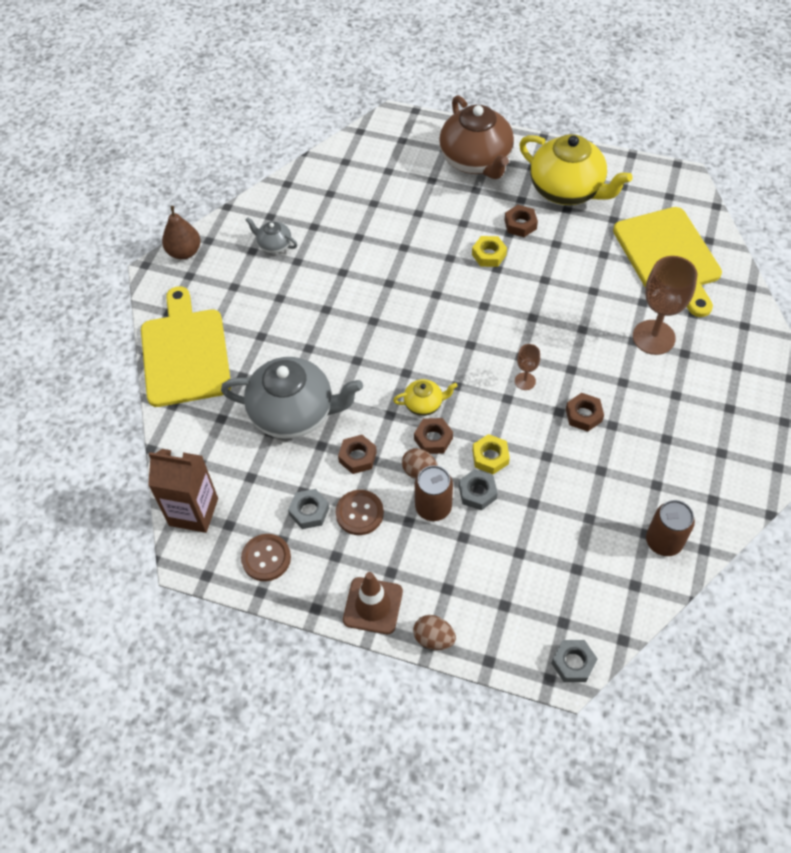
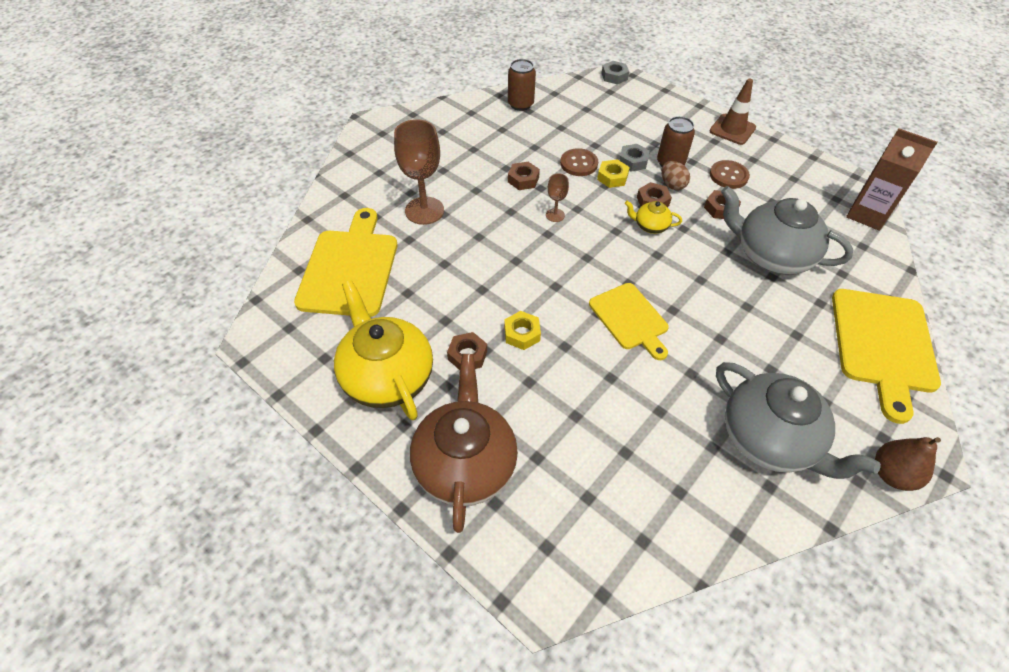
camera: 160 degrees left, 5 degrees down
(266, 558) = (807, 172): brown button -> brown button (579, 163)
(274, 245) = (769, 439): grey teapot -> grey teapot, size x2.21
(309, 511) = (769, 188): grey nut -> none
(407, 299) = (630, 319): none -> yellow cutting board
(434, 638) = (696, 106): brown egg -> none

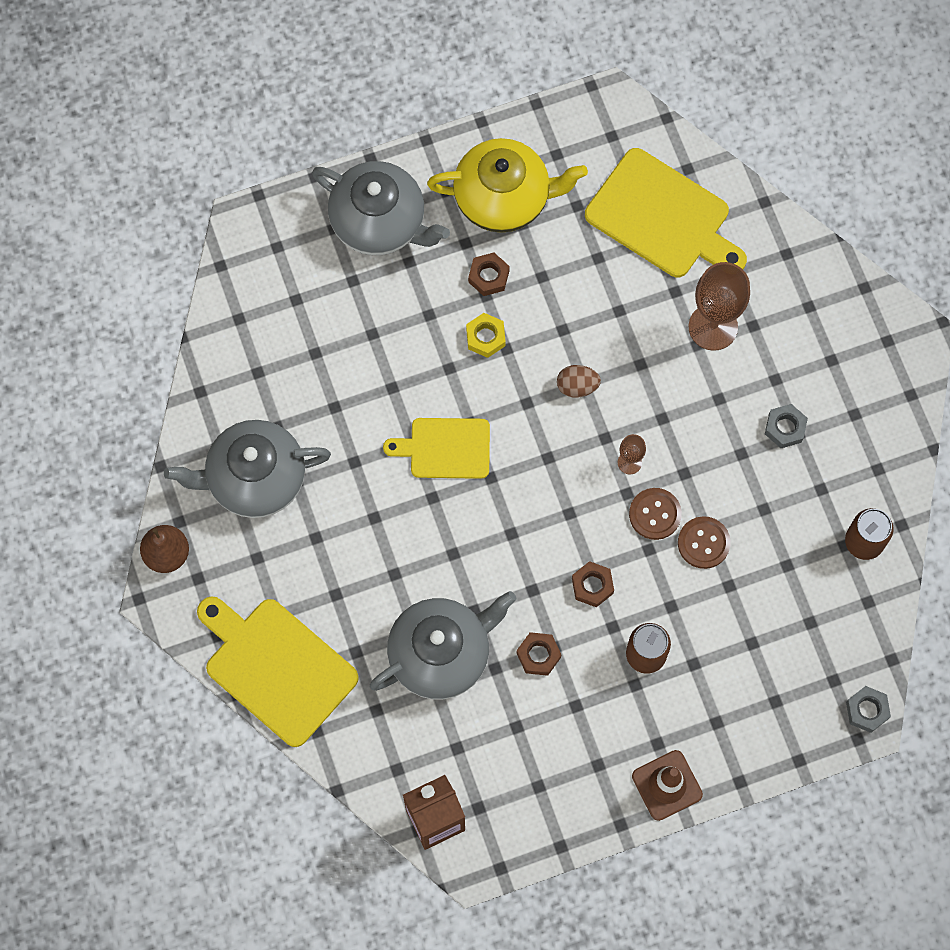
camera: 120 degrees right, 20 degrees up
(465, 464) = (379, 222): brown teapot -> grey teapot
(523, 180) = (709, 461): brown nut -> none
(612, 177) = (657, 567): yellow nut -> none
(633, 161) = (673, 611): grey nut -> grey nut (785, 428)
(650, 226) = (555, 555): yellow teapot -> none
(672, 185) = (607, 628): brown egg -> brown egg (577, 386)
(728, 176) = (586, 709): brown button -> brown button (655, 514)

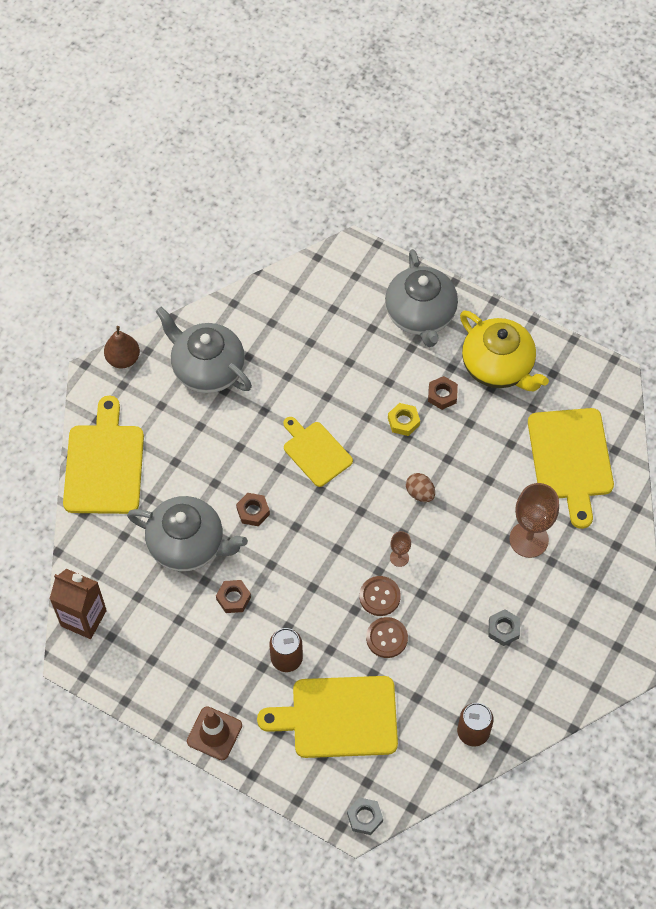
camera: 50 degrees right, 10 degrees down
(592, 586) = (303, 595): brown nut -> brown nut (253, 511)
(747, 654) = (338, 717): none -> yellow cutting board

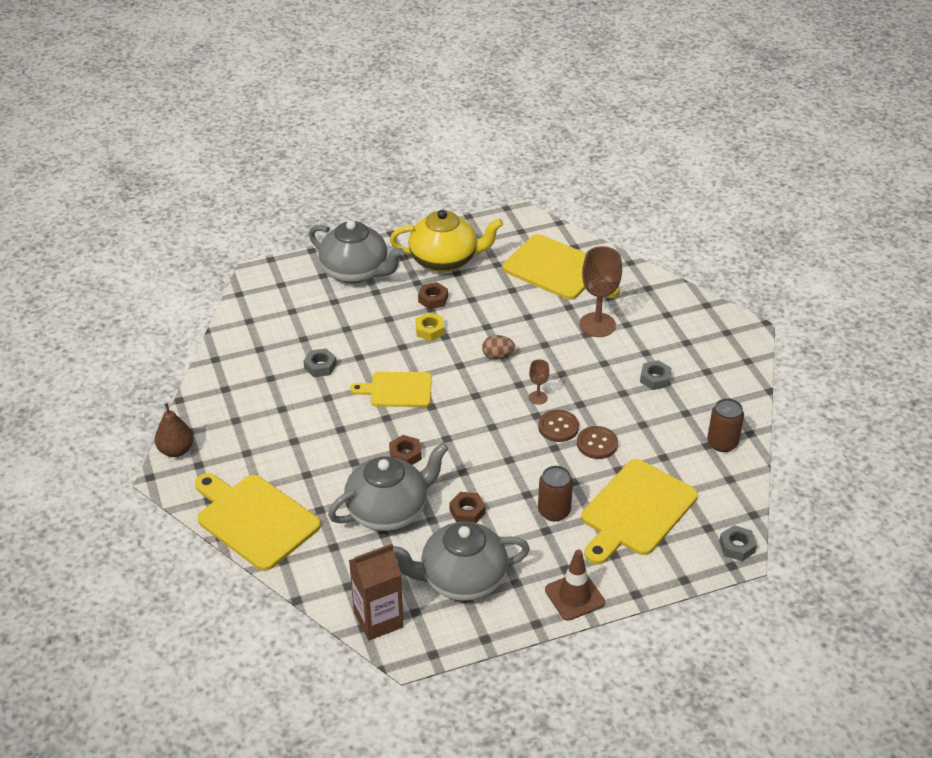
camera: 50 degrees left, 20 degrees down
(207, 369) = (250, 407): grey teapot -> grey teapot (461, 579)
(291, 379) = (320, 366): none -> grey nut

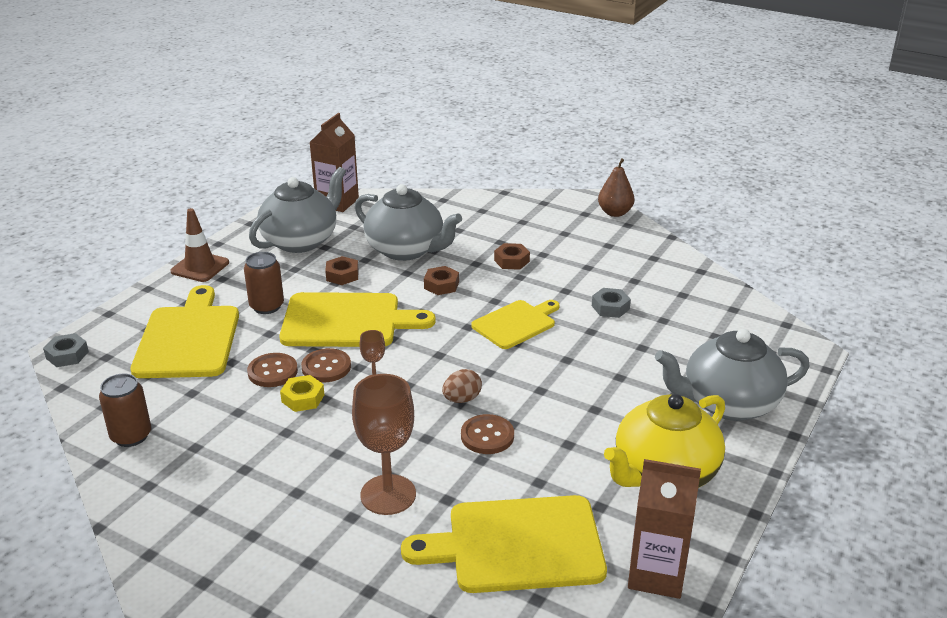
camera: 140 degrees right, 10 degrees down
(254, 519) = (495, 207): yellow cutting board -> yellow cutting board (347, 321)
(388, 511) = (406, 250): grey teapot -> grey teapot turned 75 degrees counterclockwise
(430, 330) = (563, 387): yellow nut -> yellow nut (303, 398)
(433, 299) = (607, 420): brown nut -> brown nut (511, 261)
(509, 327) = (487, 436): none -> brown button
(510, 228) = (656, 574): none -> brown carton
(655, 379) = (260, 466): grey nut -> none

